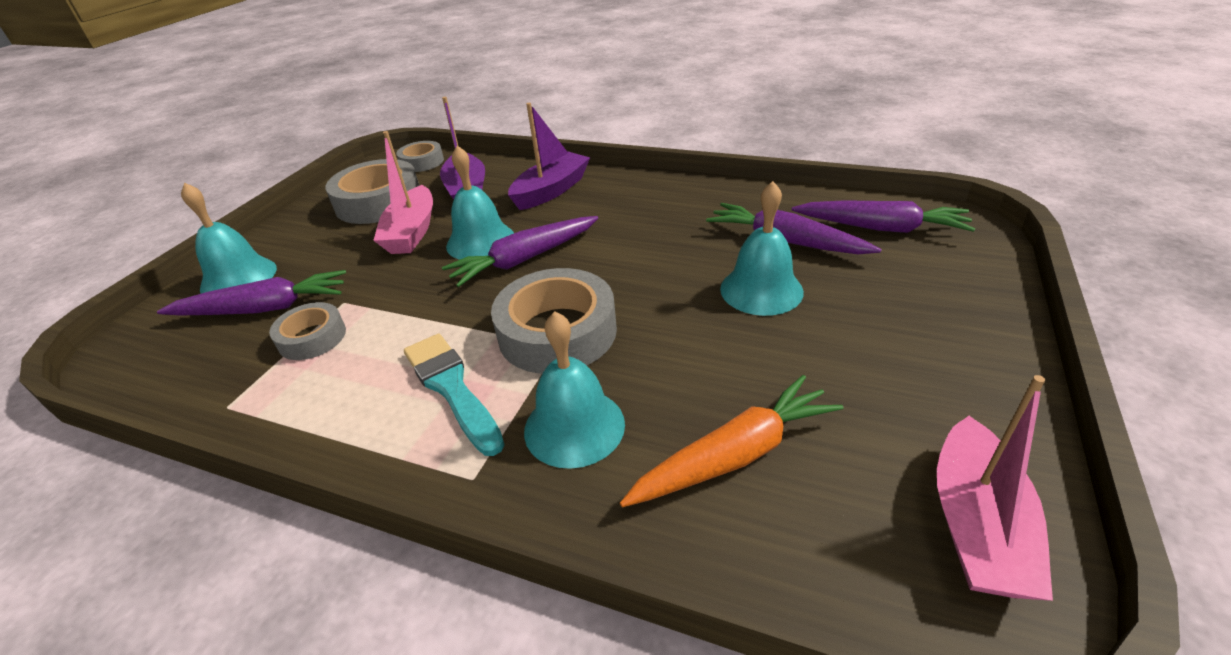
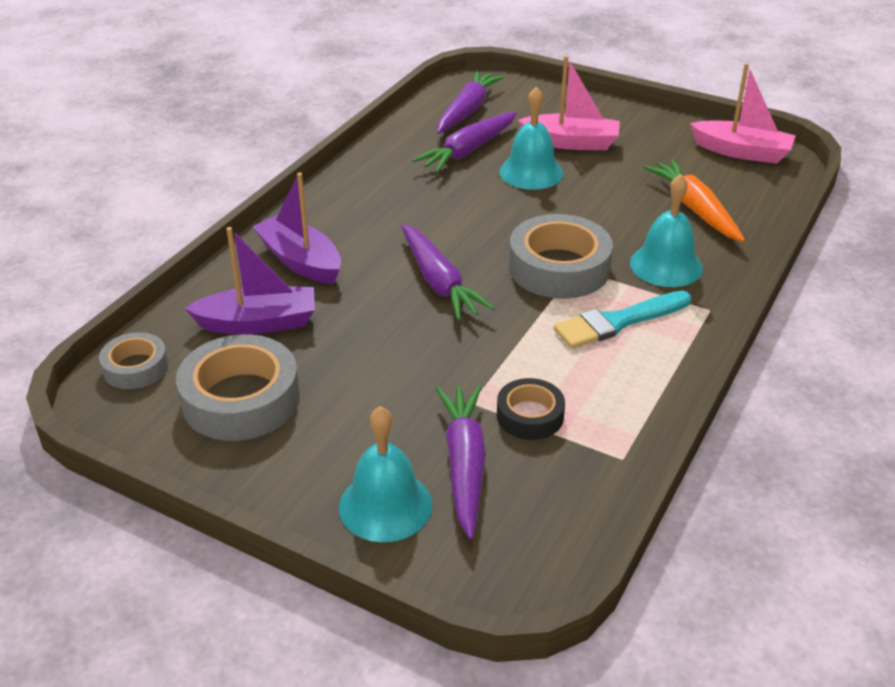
camera: 85 degrees left, 0 degrees up
(312, 338) = (530, 416): grey tape -> black tape
(412, 232) = (342, 362): pink boat -> pink boat (571, 142)
(480, 241) = (389, 310): turquoise bell -> none

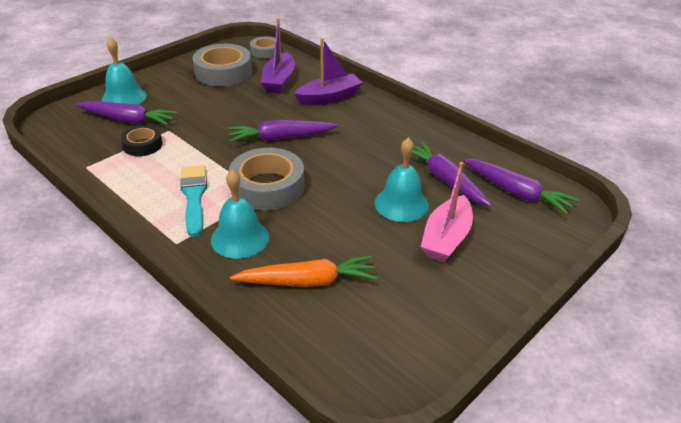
camera: 105 degrees right, 0 degrees up
(742, 152) = (397, 358): pink boat -> none

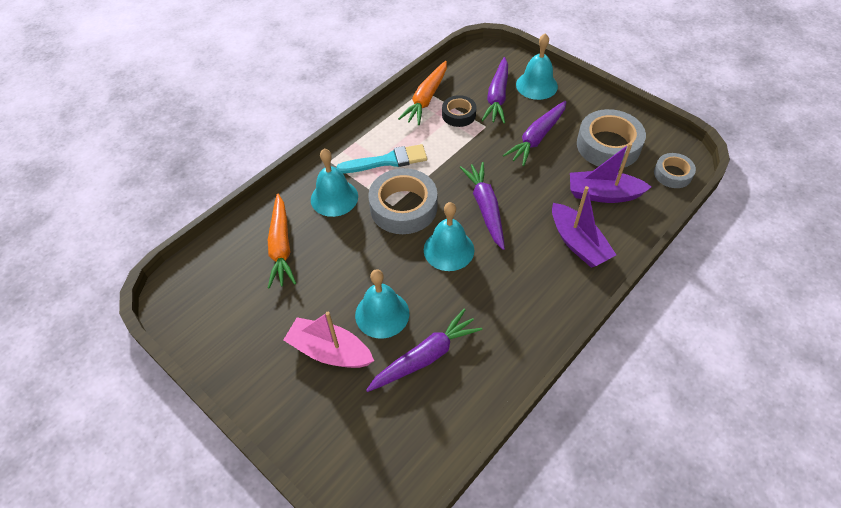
camera: 90 degrees right, 15 degrees up
(103, 165) = (426, 98): none -> orange carrot
(328, 161) = (448, 250): none -> turquoise bell
(516, 192) = (407, 430): purple carrot -> purple carrot (537, 138)

